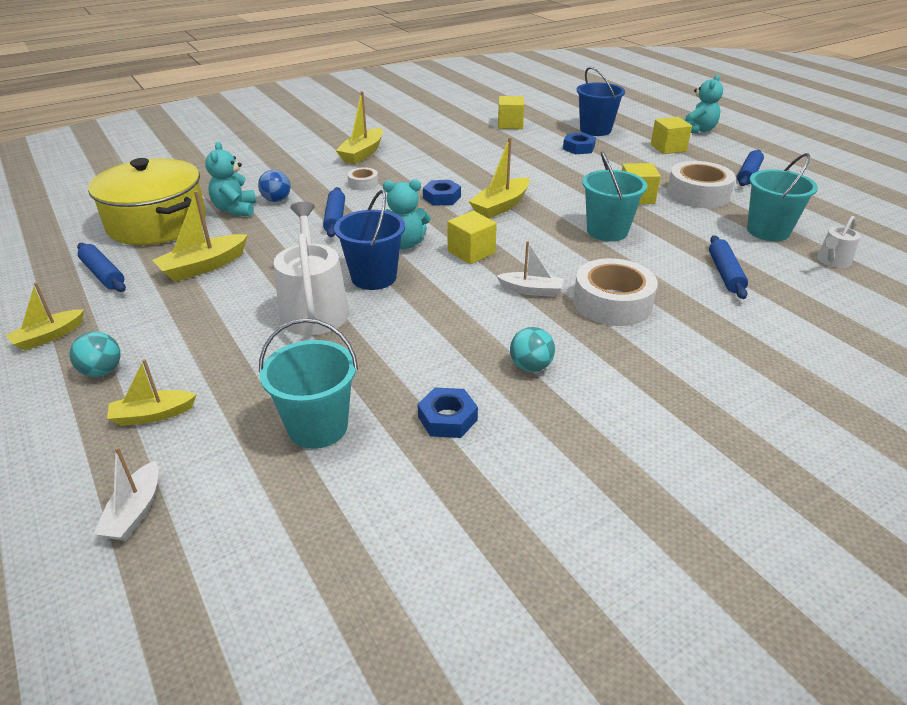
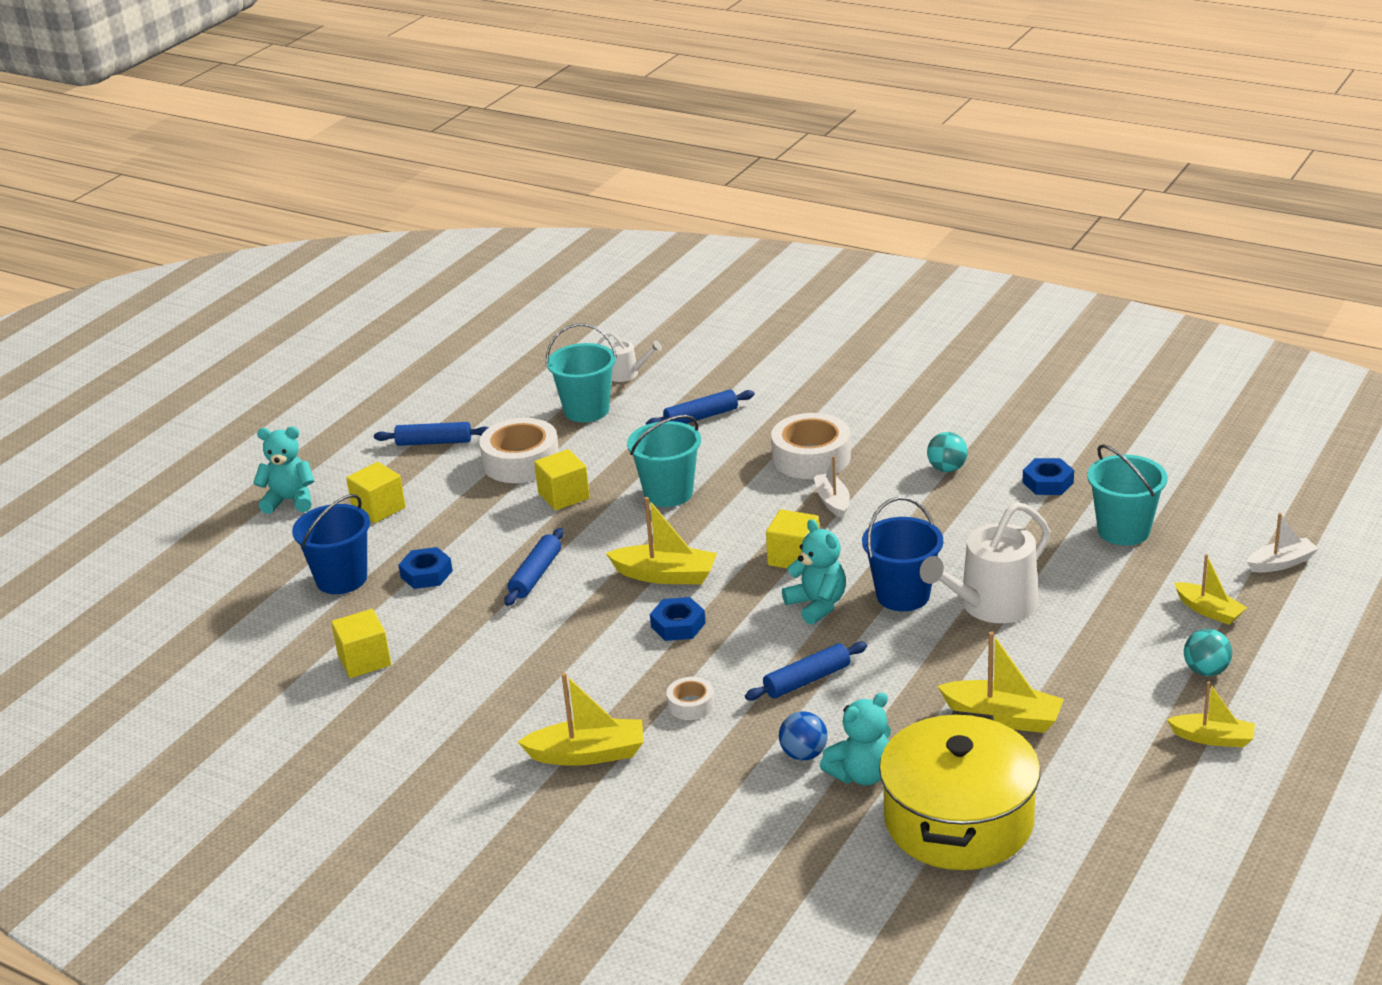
camera: 115 degrees left, 5 degrees down
(103, 274) = (1095, 781): blue rolling pin -> blue rolling pin (535, 575)

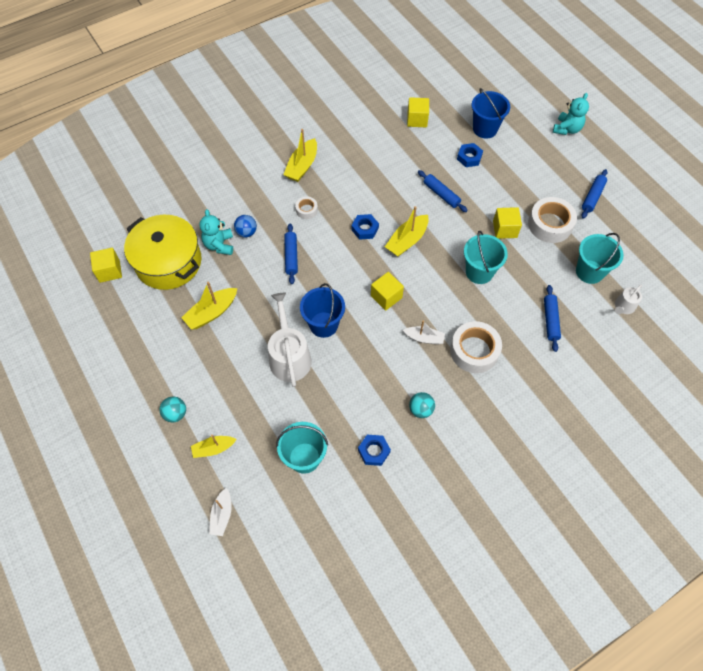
camera: 115 degrees right, 30 degrees up
(379, 508) = (538, 157): yellow cube -> yellow cube (109, 271)
(817, 605) = (341, 287): turquoise teddy bear -> none
(1212, 738) = (135, 383): yellow boat -> none

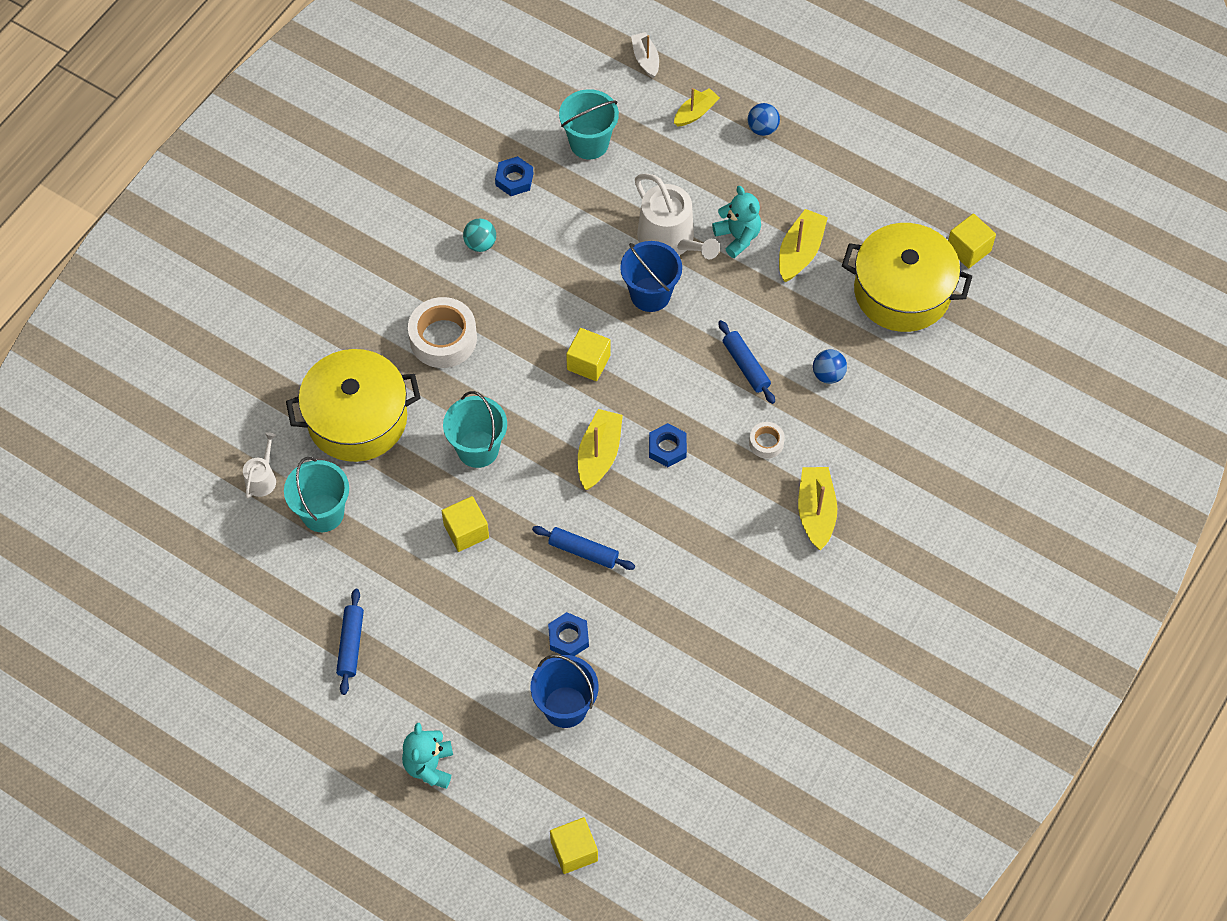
camera: 155 degrees right, 0 degrees up
(175, 413) = (762, 128): turquoise ball -> blue ball
(219, 245) = (852, 342): turquoise teddy bear -> turquoise teddy bear (738, 237)
(417, 119) = (684, 677): yellow cube -> yellow cube (574, 851)
(424, 338) = (513, 329): white boat -> none
(550, 224) = (402, 567): white tape -> none
(550, 320) = (357, 419): blue rolling pin -> yellow pot

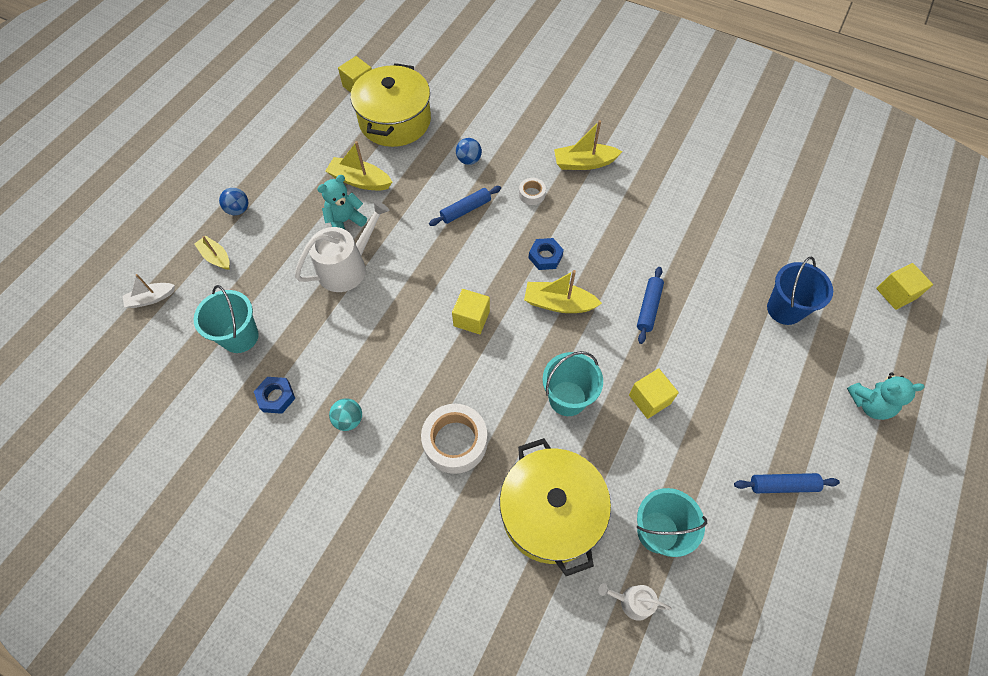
camera: 95 degrees left, 0 degrees up
(568, 638) = (726, 312): blue nut -> none
(650, 294) = (401, 278): blue bucket -> none

